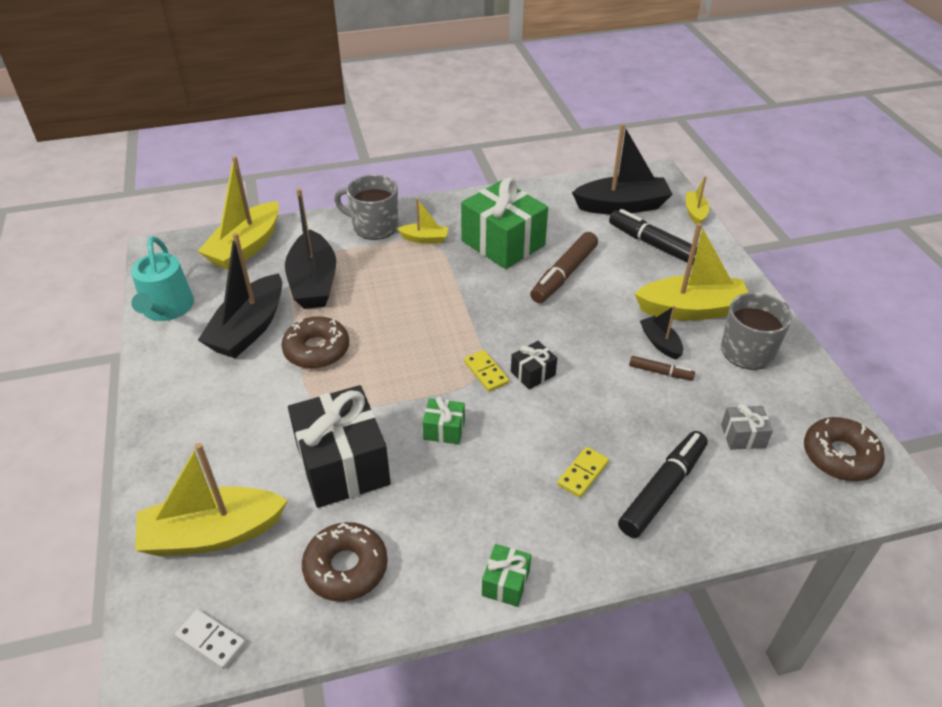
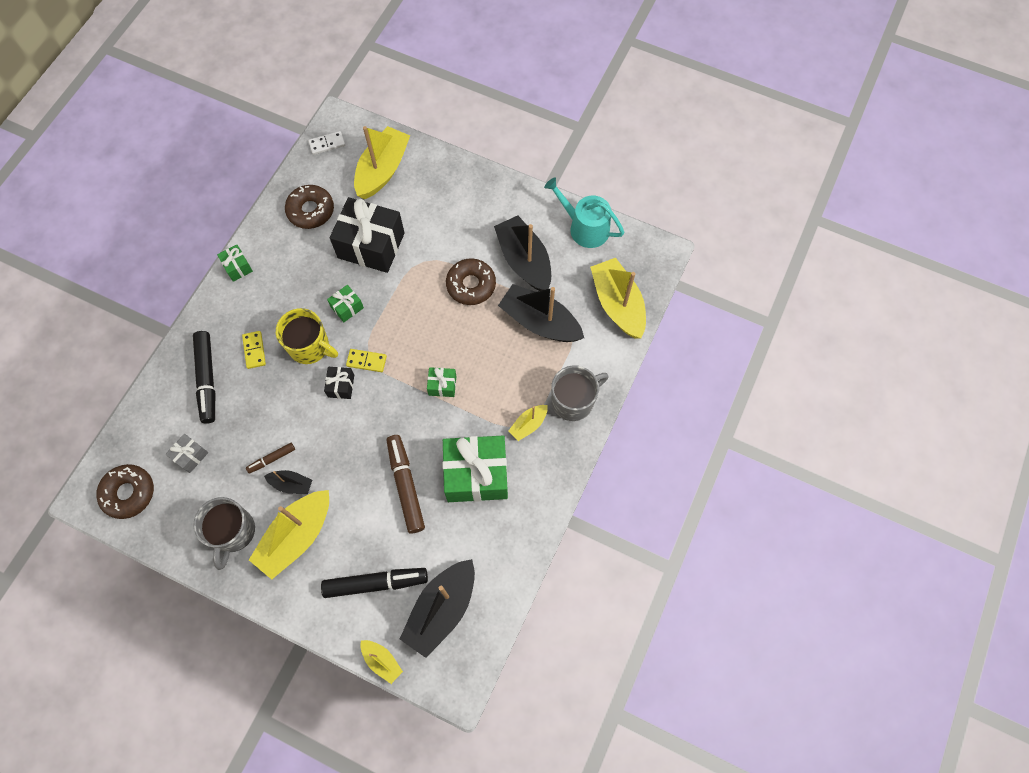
camera: 130 degrees right, 25 degrees up
(449, 306) = (442, 385): none -> green gift
(522, 428) = (310, 346): none -> yellow mug

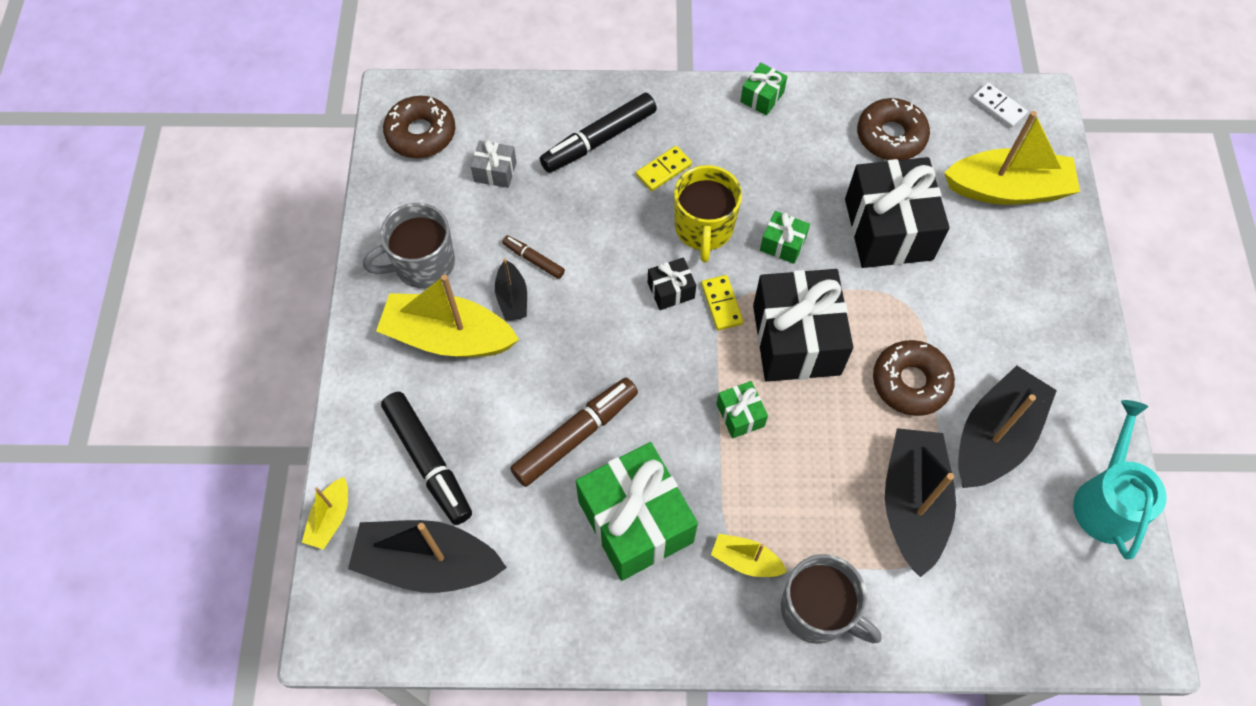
camera: 65 degrees right, 5 degrees down
(412, 331) = (796, 340): none -> black gift
(617, 304) = (1012, 608): yellow boat -> none

